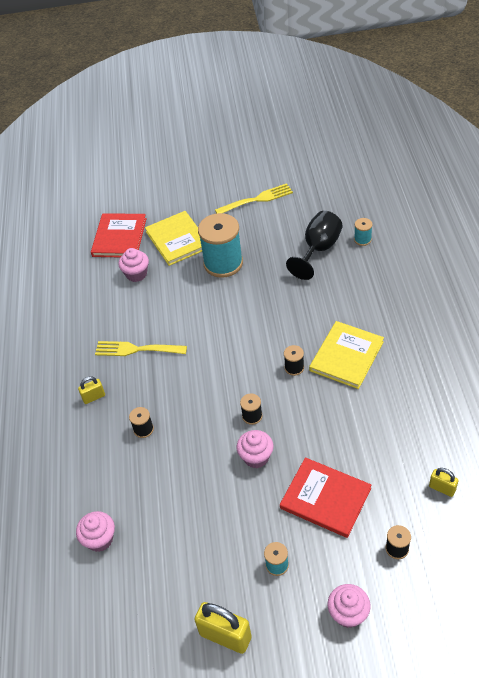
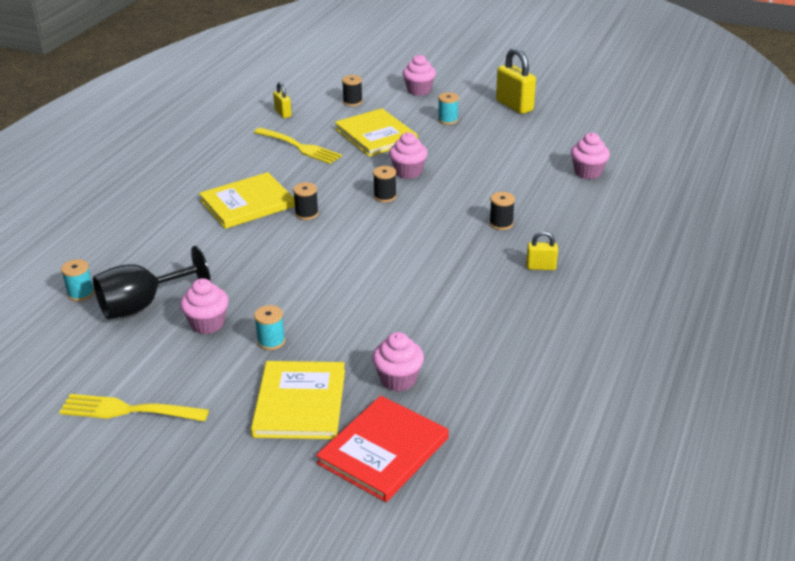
camera: 155 degrees left, 15 degrees down
(136, 349) = (461, 291): yellow fork -> yellow fork (300, 147)
(223, 263) = (271, 341): turquoise spool -> turquoise spool, size x0.44
(269, 256) = (207, 324): none -> pink cupcake
(325, 498) = (376, 135): red book -> yellow book

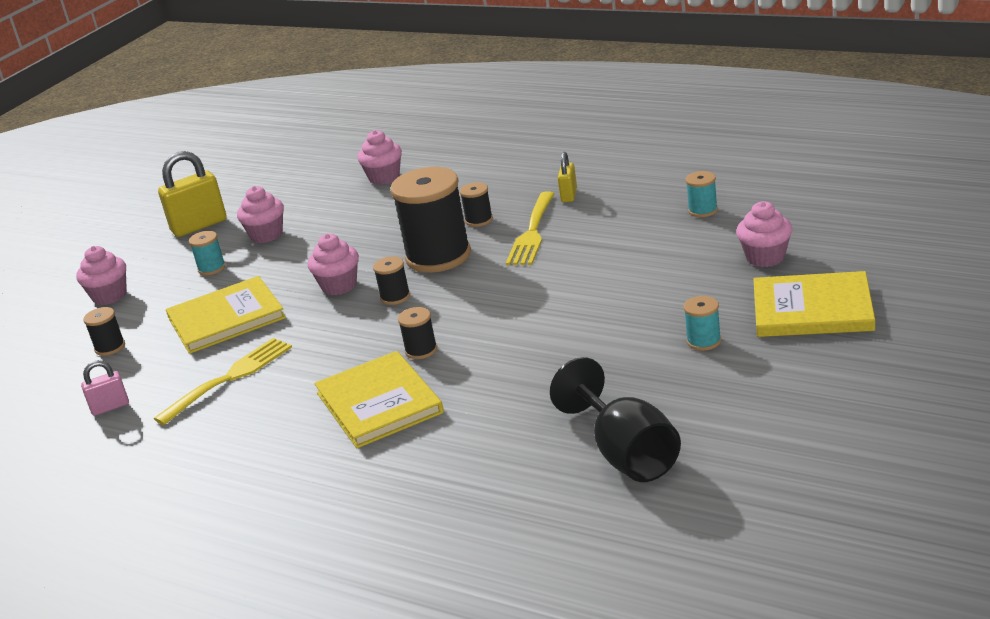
camera: 80 degrees left, 5 degrees down
(81, 293) = (594, 519): turquoise spool -> turquoise spool (703, 210)
(127, 410) = (846, 424): yellow fork -> yellow fork (532, 232)
(207, 324) = (669, 392): pink cupcake -> pink cupcake (266, 235)
(283, 113) = (110, 407): yellow padlock -> pink padlock
(383, 451) = (876, 256): red book -> none
(442, 209) = (438, 256): none -> black spool

